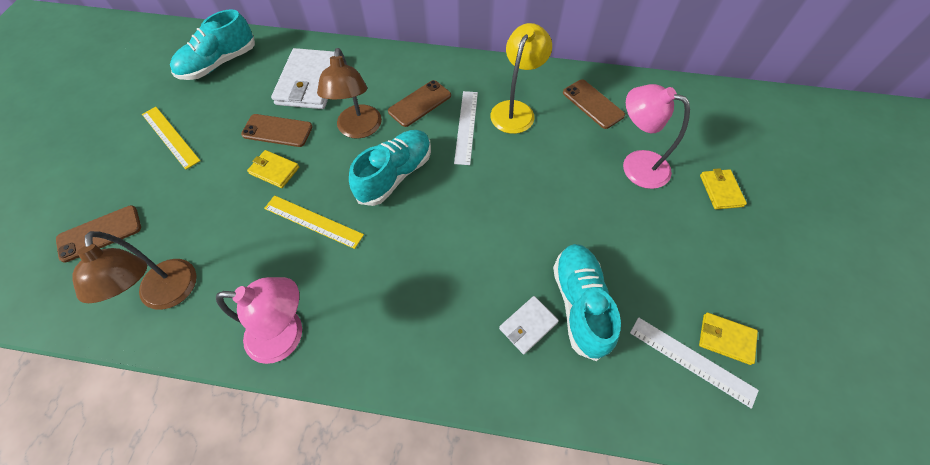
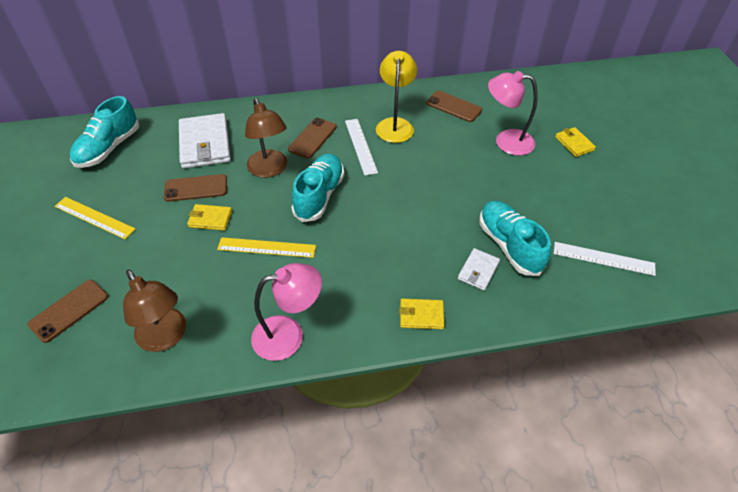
camera: 20 degrees left, 10 degrees down
(725, 339) = (620, 238): yellow wallet -> yellow wallet (421, 315)

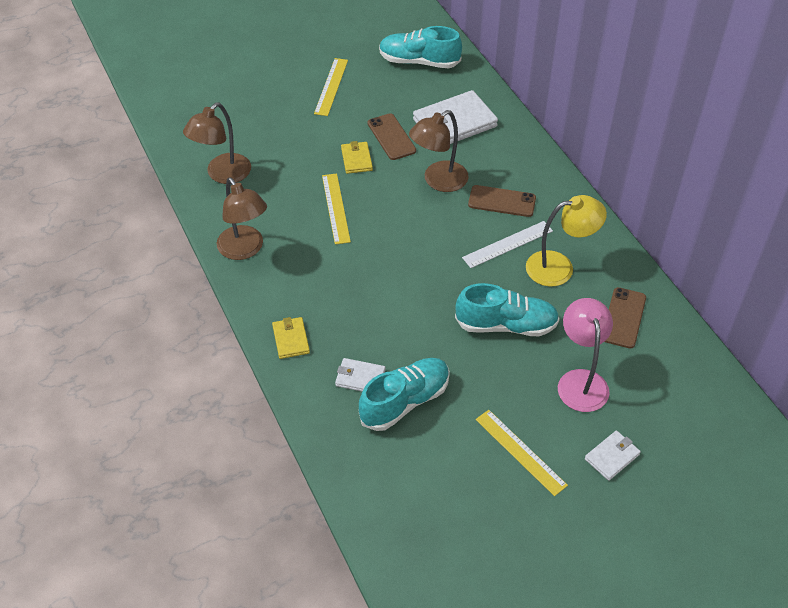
camera: 75 degrees right, 0 degrees up
(69, 310) = (233, 111): brown phone -> none
(289, 335) = (245, 250): pink lamp -> brown lamp
(319, 195) = (417, 228): turquoise shoe -> turquoise shoe (506, 325)
(566, 188) = (520, 451): none -> yellow ruler
(574, 143) = (612, 457): yellow wallet -> white wallet
(603, 259) = (416, 495): white ruler -> none

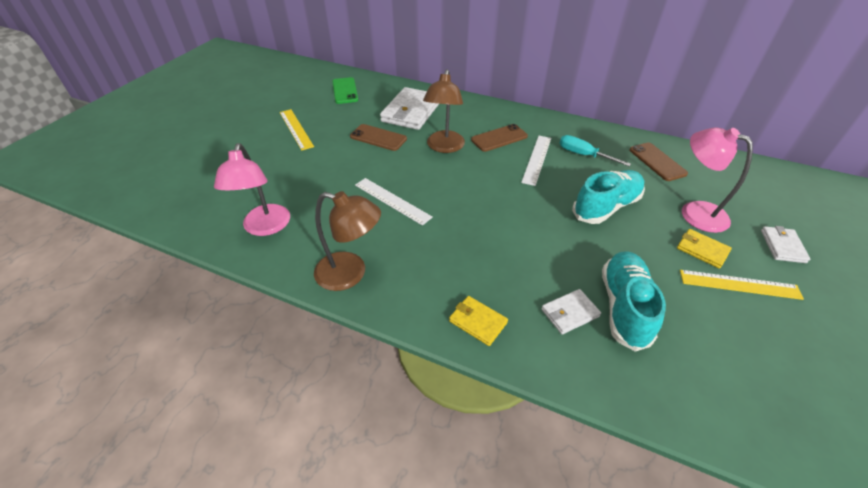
camera: 40 degrees left, 5 degrees down
(222, 174) = (265, 227): brown lamp -> pink lamp
(335, 208) = (392, 201): yellow ruler -> white ruler
(356, 159) = (369, 162): yellow wallet -> yellow wallet (702, 250)
(419, 61) = (345, 91): turquoise shoe -> green phone
(559, 267) = (583, 155): yellow lamp -> turquoise screwdriver

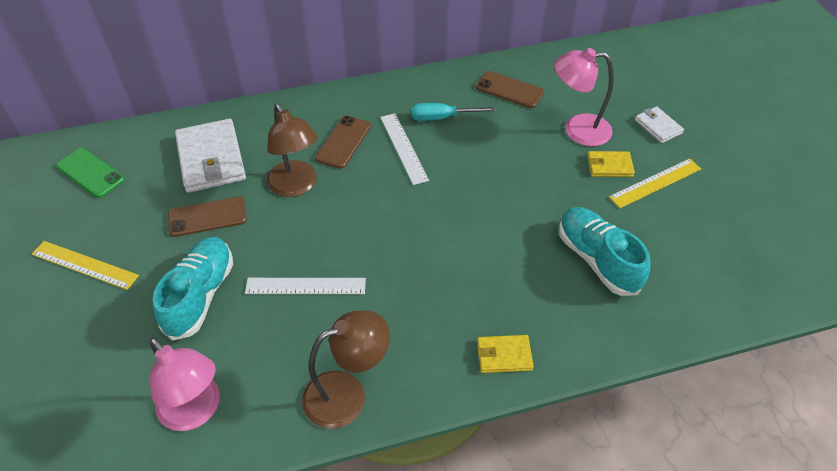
camera: 40 degrees left, 5 degrees up
(570, 313) = (564, 294): white wallet -> none
(606, 207) = (507, 167): turquoise shoe -> turquoise shoe (200, 295)

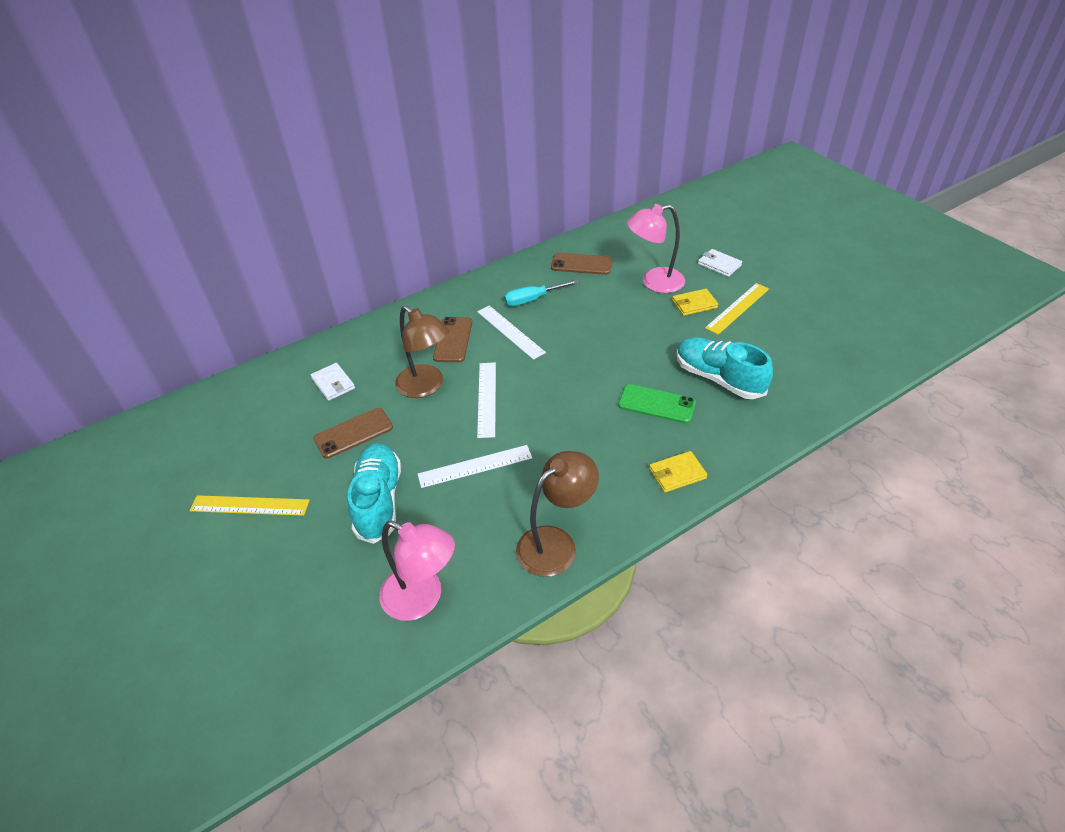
camera: 15 degrees left, 5 degrees down
(90, 173) = (216, 425): green phone -> green phone (656, 404)
(211, 159) = (333, 383): white wallet -> white wallet, size x0.52
(348, 215) = (486, 398): none -> white ruler

